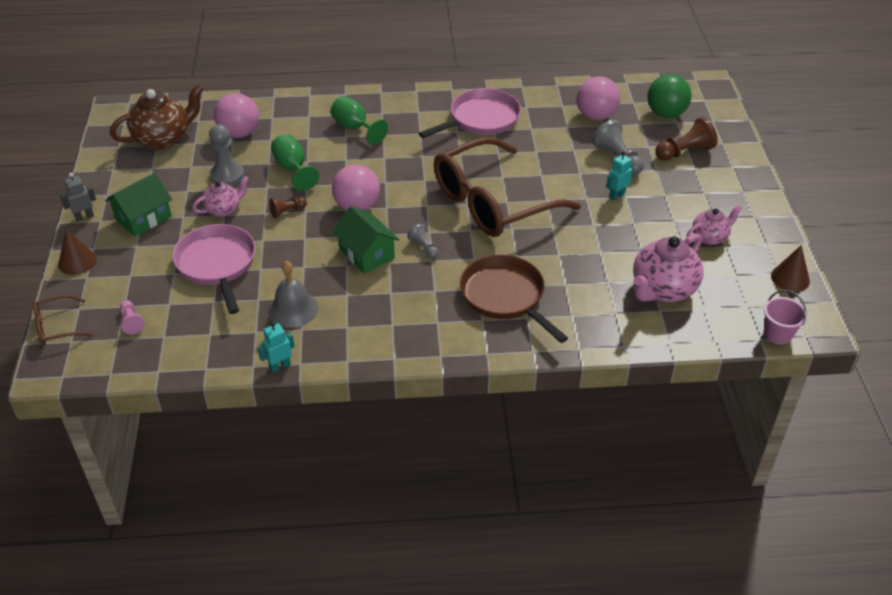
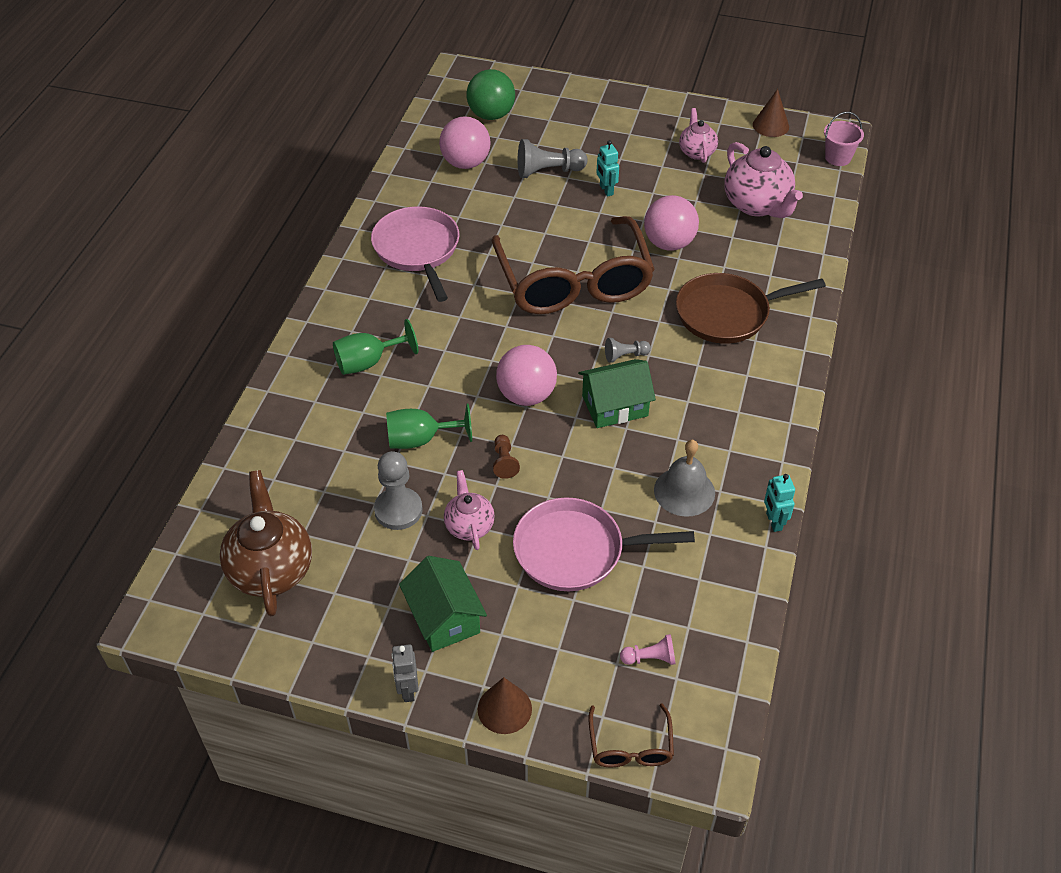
camera: 70 degrees left, 5 degrees up
(239, 133) = (310, 480): pink ball -> pink ball (669, 243)
(684, 152) = (561, 124): brown pawn -> none

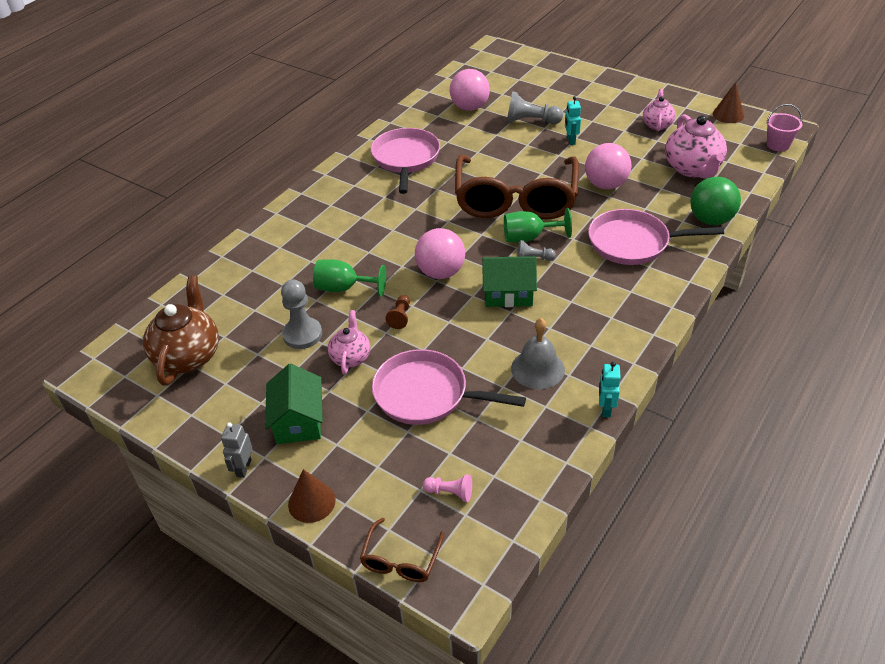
camera: 20 degrees right, 5 degrees down
(368, 362) = (331, 228): green goblet -> green goblet (529, 238)
(491, 115) = (504, 79): green ball -> green ball (711, 220)
(727, 313) = (633, 243): brown pan -> pink pan

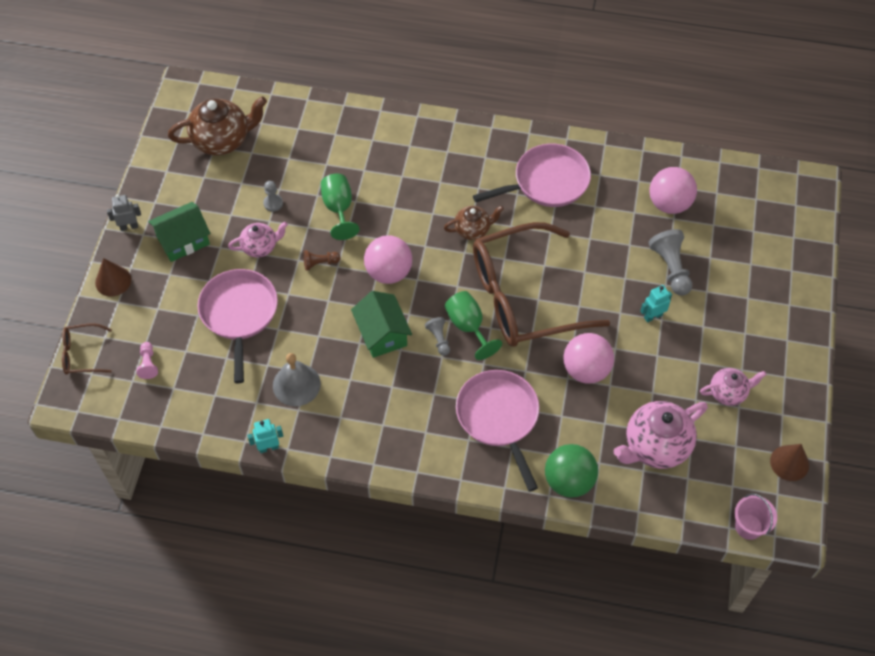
camera: 65 degrees right, 15 degrees up
(302, 334) = (273, 203): grey pawn -> grey pawn, size x0.57
(427, 210) = (473, 230): none -> brown teapot

